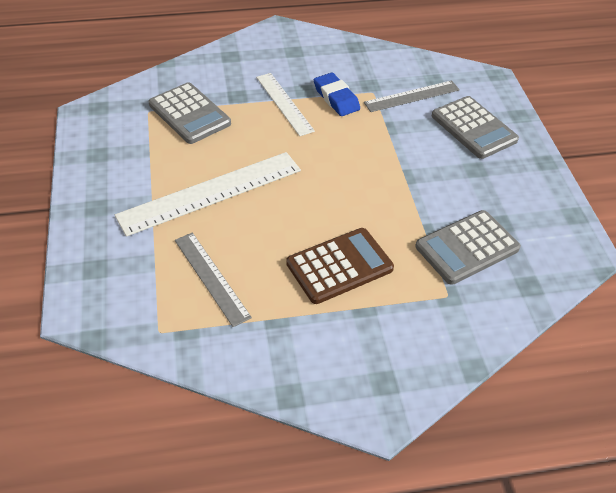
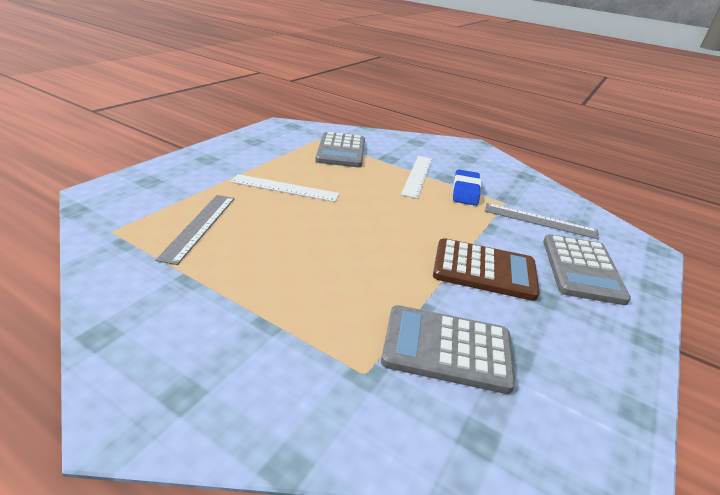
camera: 40 degrees right, 15 degrees down
(211, 193) = (284, 188): white ruler -> white ruler, size x0.61
(339, 266) = (300, 280): brown calculator -> brown calculator (484, 270)

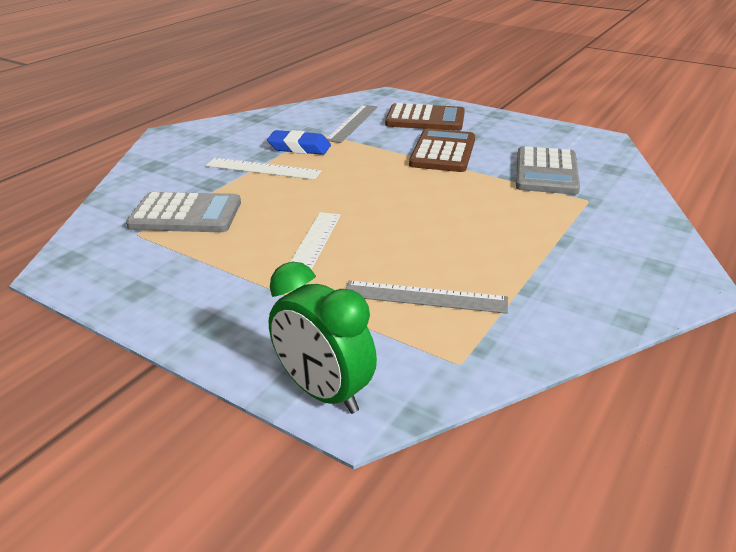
camera: 85 degrees left, 0 degrees up
(121, 184) = (323, 392): none -> green clock
(582, 269) = (425, 119): grey calculator -> brown calculator

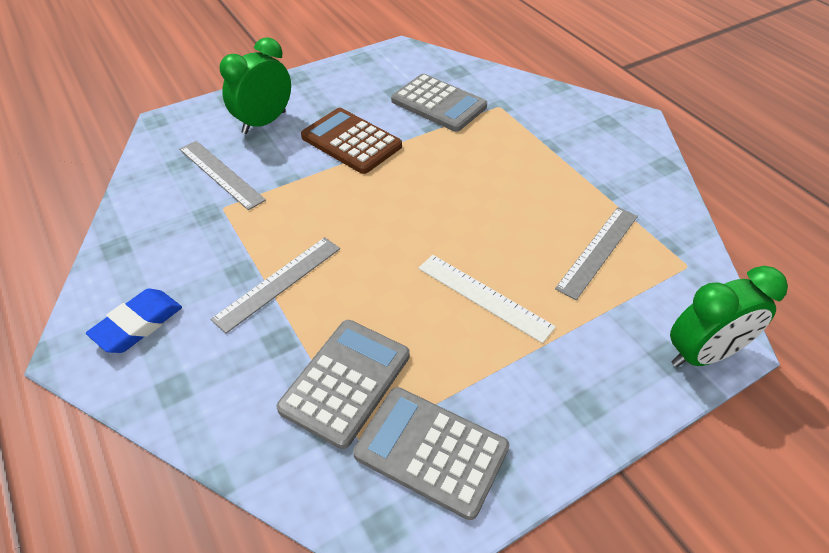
camera: 65 degrees left, 15 degrees up
(137, 261) = (431, 451): none -> grey calculator
(263, 168) = (278, 282): white ruler -> grey ruler
(299, 147) = (248, 236): blue eraser -> blue eraser (138, 324)
(425, 119) = (264, 122): brown calculator -> green clock

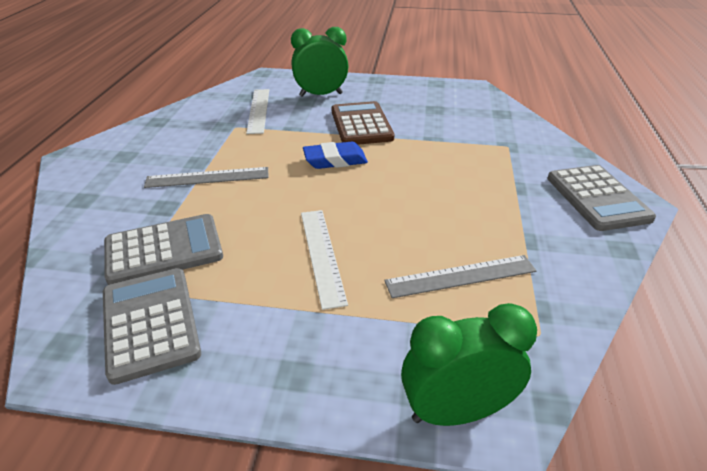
camera: 40 degrees right, 10 degrees down
(138, 324) = (113, 161): blue eraser -> blue eraser (335, 160)
(221, 174) = (258, 110): grey ruler -> white ruler
(438, 104) = (457, 127): grey calculator -> grey calculator (597, 198)
(702, 354) = (456, 411): green clock -> green clock turned 150 degrees clockwise

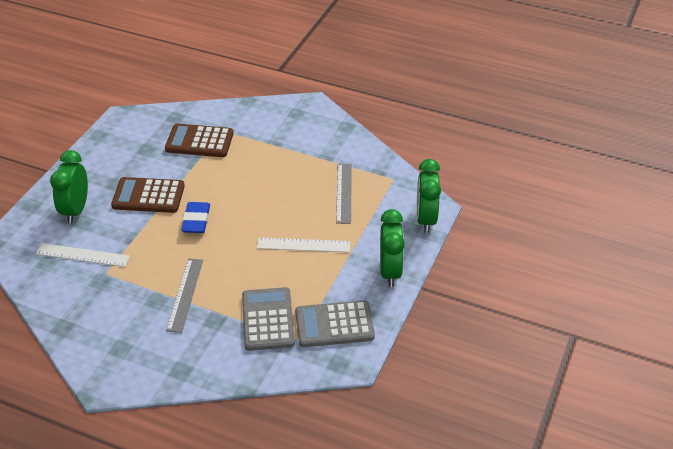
camera: 75 degrees left, 5 degrees up
(287, 377) = (390, 271): none -> green clock
(474, 135) = (199, 141): none -> brown calculator
(597, 198) = (300, 116): grey calculator -> none

